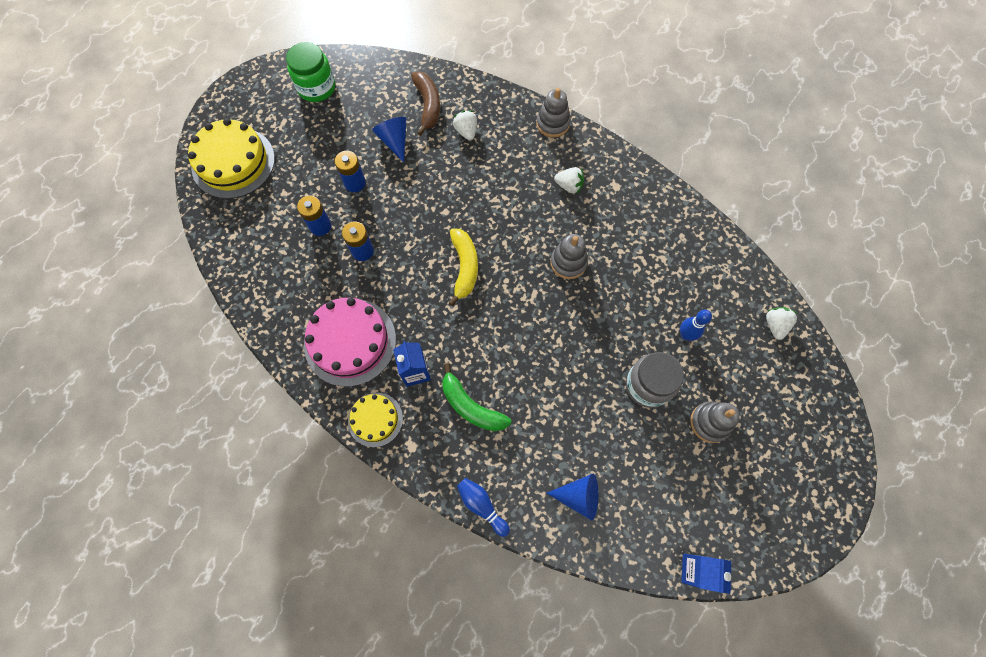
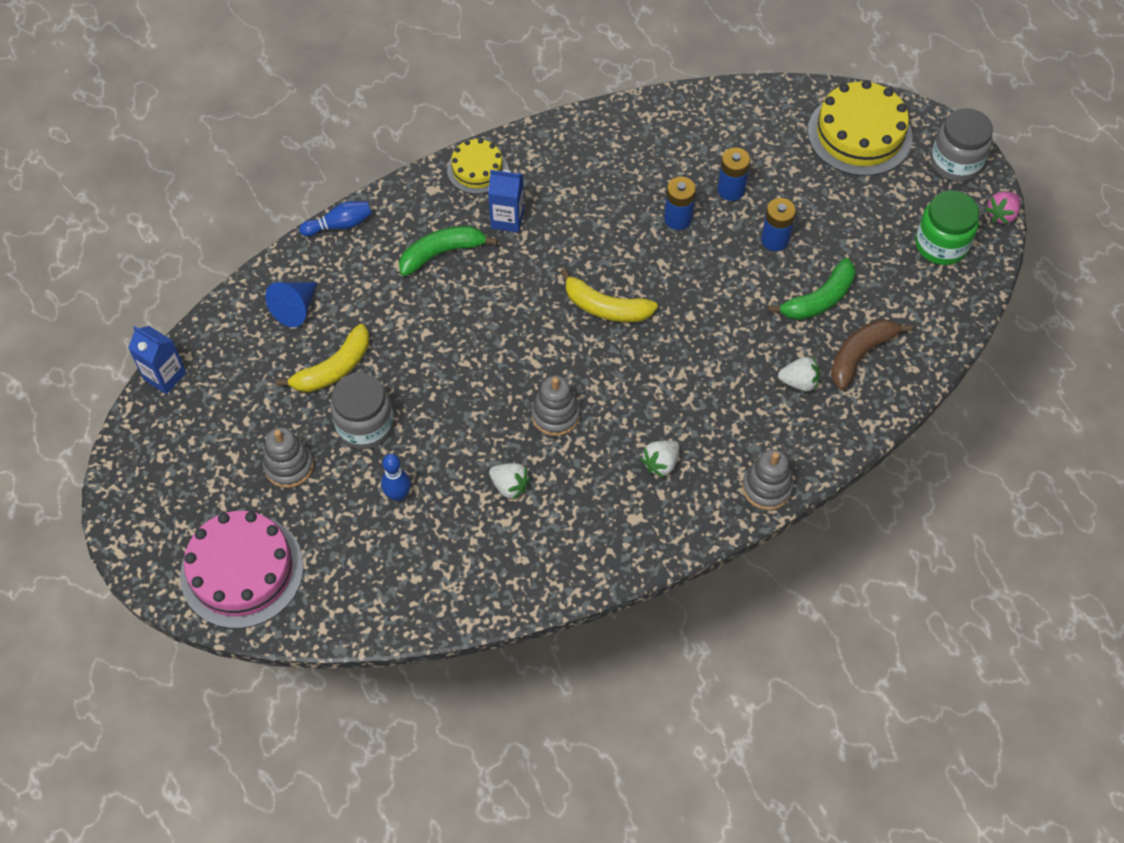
camera: 115 degrees right, 10 degrees down
(239, 99) = (955, 163): none -> grey jar
(276, 62) = (1001, 214): none -> pink strawberry
(350, 341) = (573, 174): pink cake -> pink cake (242, 570)
(394, 141) = (819, 299): blue cone -> green banana
(428, 105) = (860, 355): brown banana -> brown banana turned 120 degrees clockwise
(615, 434) = (333, 369): none -> yellow banana
(775, 325) = (352, 600): white strawberry -> white strawberry (509, 486)

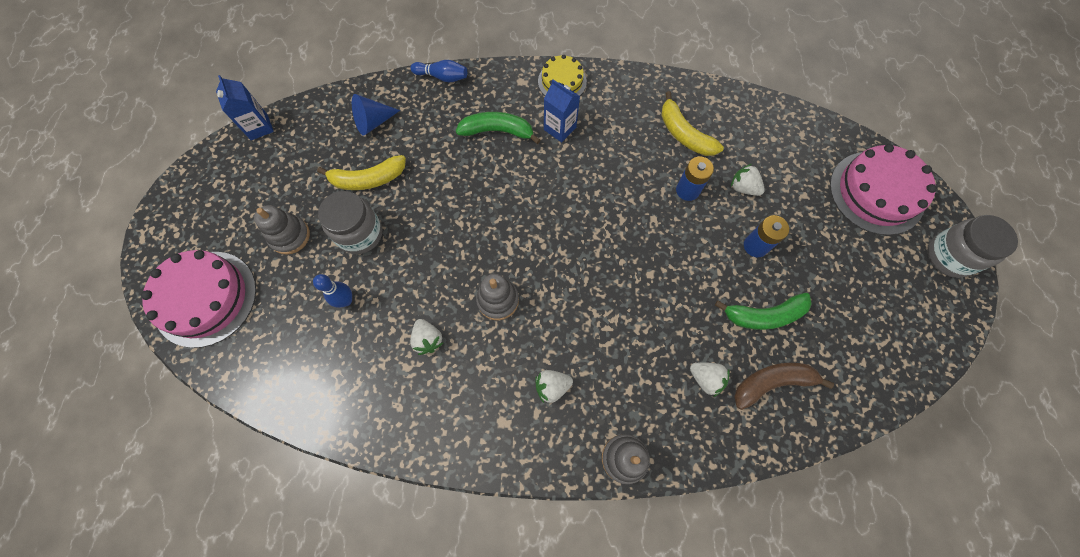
camera: 30 degrees right, 10 degrees up
(605, 307) = (589, 233): yellow banana -> yellow banana (684, 134)
(731, 190) = (743, 187): blue battery -> white strawberry
(859, 134) = (876, 192): yellow cake -> pink cake
(941, 245) = (897, 322): green jar -> none
(1001, 214) = (968, 322): pink strawberry -> none

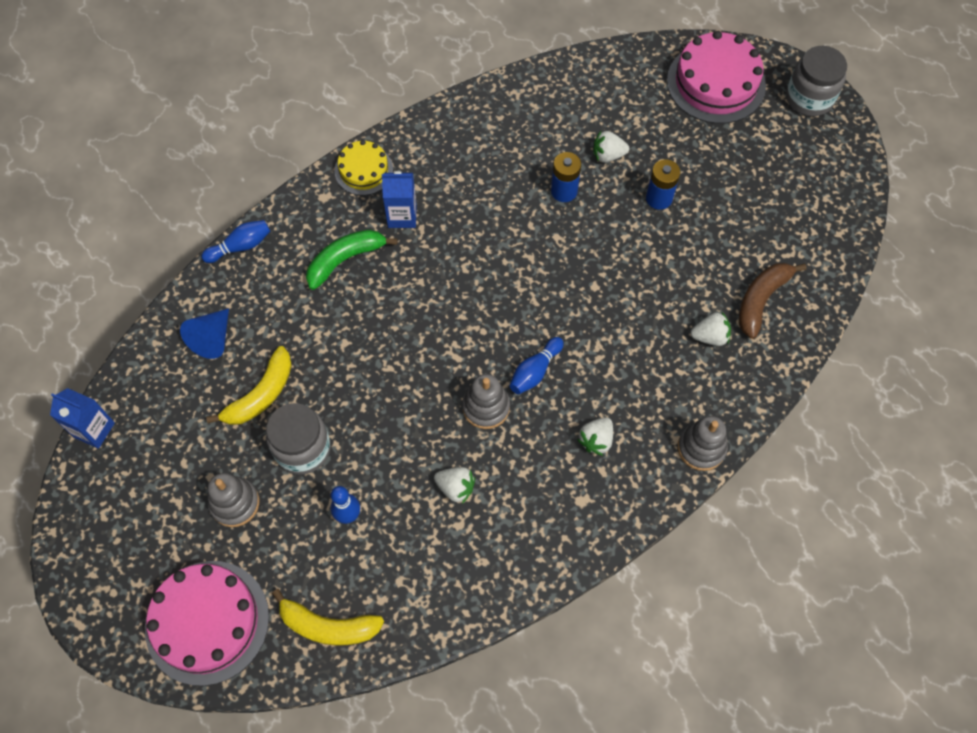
camera: 40 degrees left, 5 degrees down
(553, 302) = (535, 371): none -> blue bowling pin
(684, 134) = (518, 142): yellow banana -> yellow banana (328, 626)
(764, 315) = (712, 251): green banana -> none

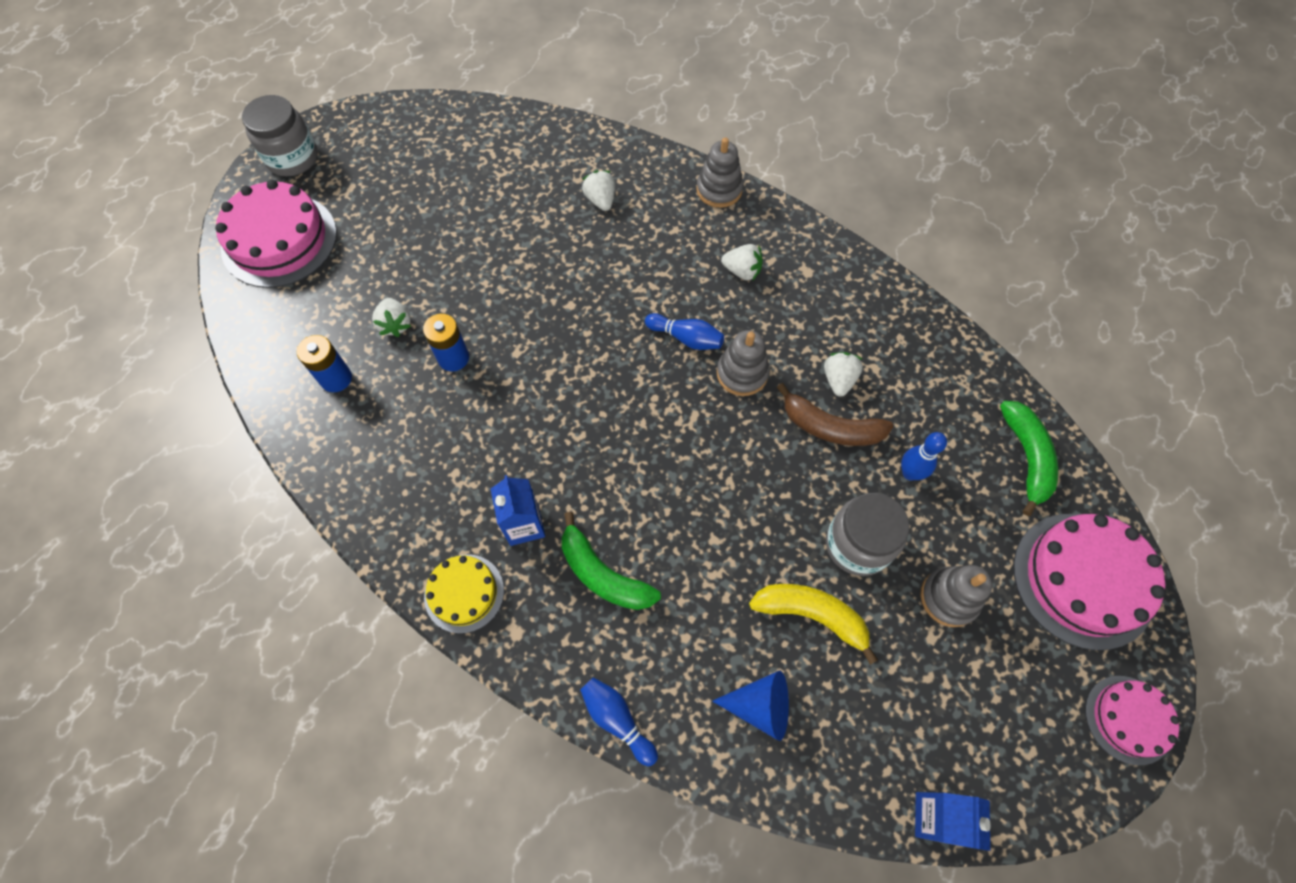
camera: 105 degrees left, 0 degrees up
(93, 602) = (1128, 719): none -> pink cake
(328, 626) = (1026, 458): yellow banana -> green banana
(659, 198) = (446, 267): blue battery -> blue battery (336, 378)
(761, 300) = (549, 167): brown banana -> brown banana (830, 427)

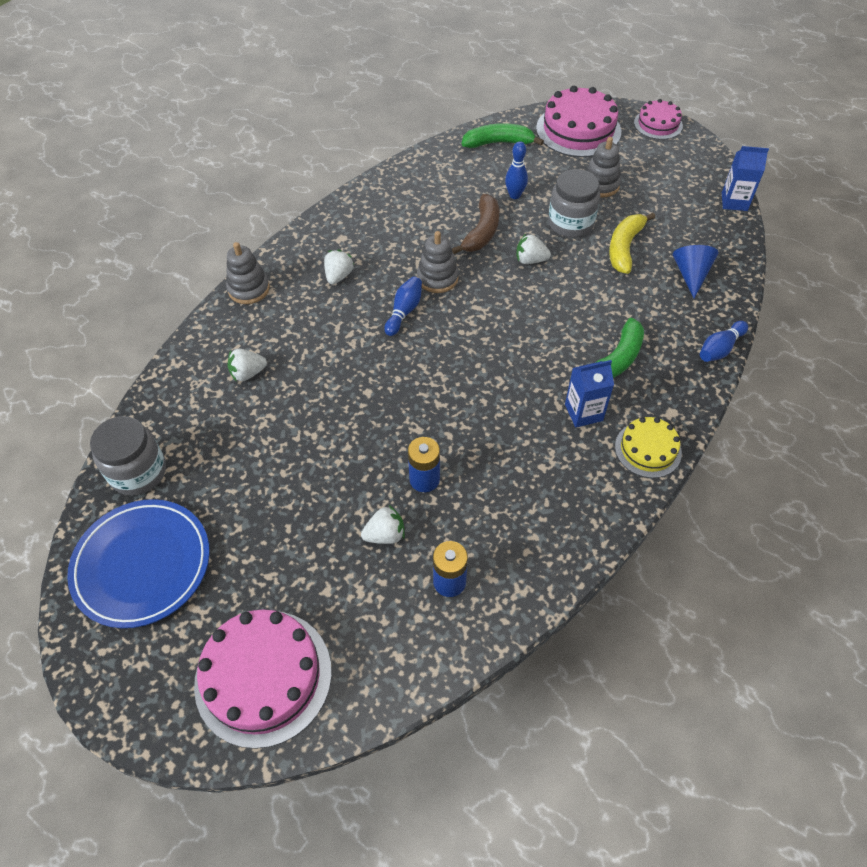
camera: 90 degrees left, 10 degrees down
(292, 158) = (133, 686): grey jar -> grey jar (138, 472)
(397, 148) = (142, 565): none -> blue plate
(838, 380) = (442, 225): white strawberry -> white strawberry (530, 260)

